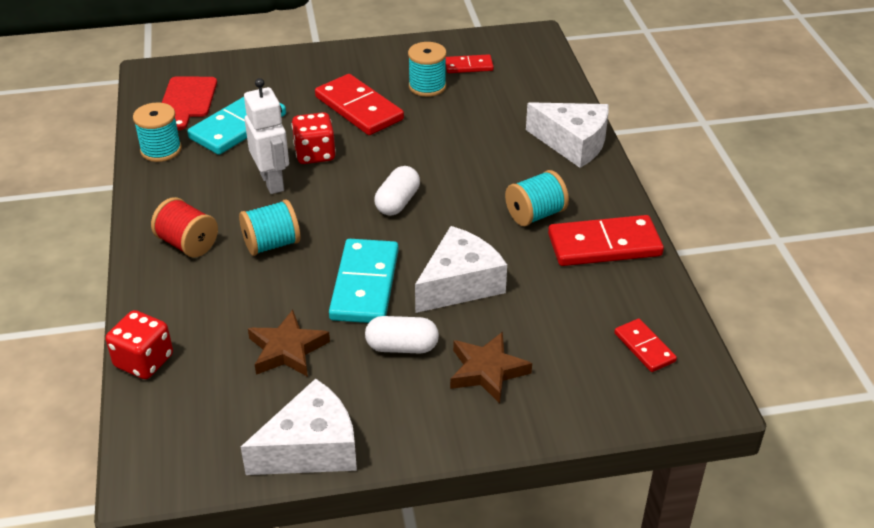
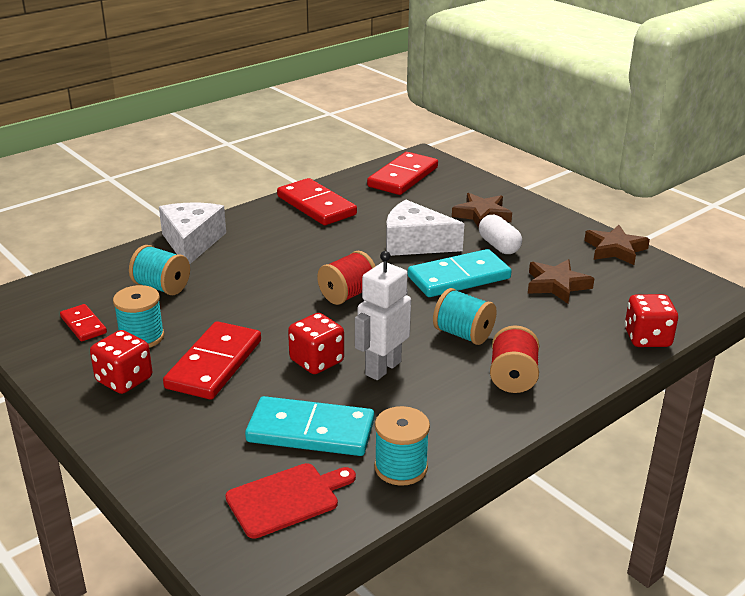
camera: 120 degrees left, 10 degrees down
(311, 448) = (615, 249): white cheese -> brown star
(377, 69) = (124, 380): none -> red dice
(397, 202) = (347, 295): white capsule -> red spool
(535, 215) = (305, 236): turquoise spool -> turquoise spool (161, 287)
(644, 347) = (403, 177): red domino -> red domino, size x1.85

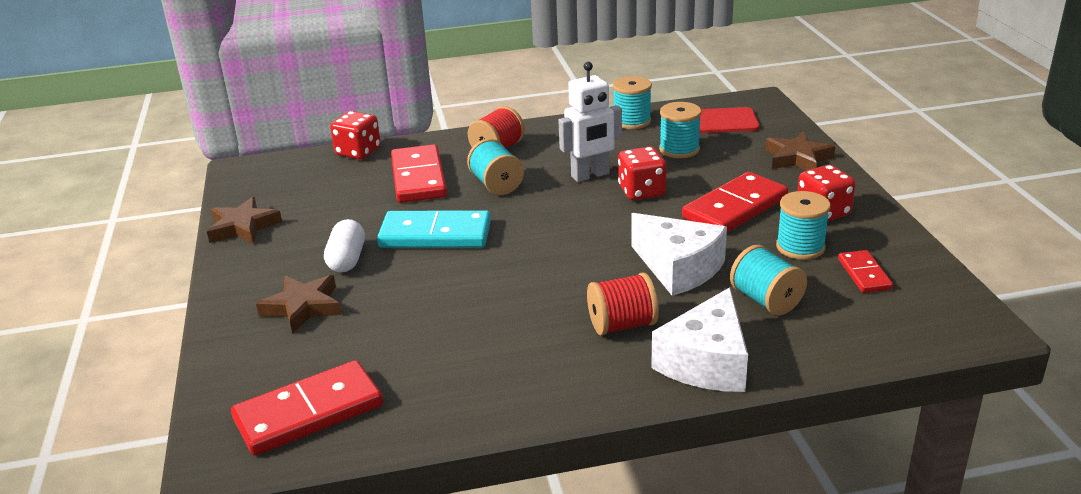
camera: 150 degrees left, 0 degrees up
(311, 431) = (679, 149): turquoise domino -> turquoise spool
(316, 206) = (491, 386): red domino -> red domino (419, 178)
(347, 295) = (564, 243): red spool -> red spool (622, 325)
(415, 243) = (431, 286): white cheese -> white cheese (679, 268)
(557, 285) = (357, 206): brown star -> brown star (797, 158)

